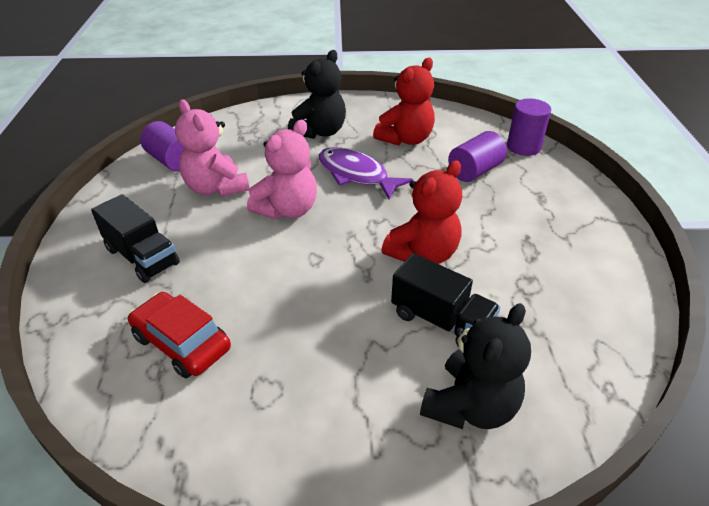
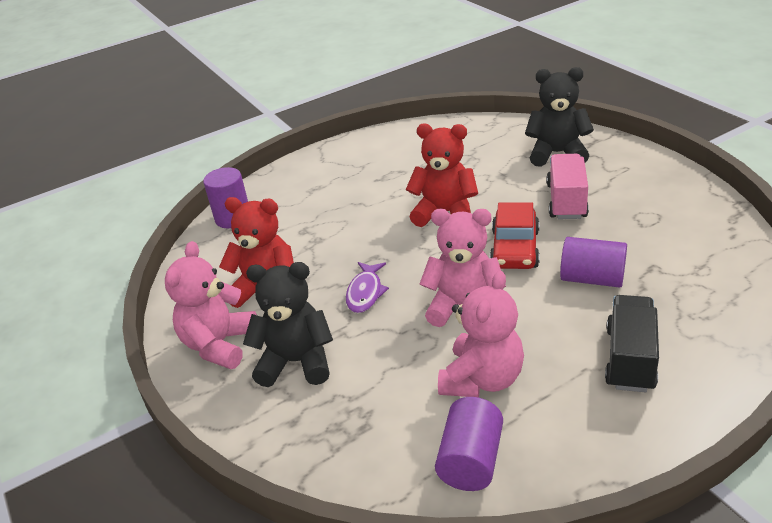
camera: 115 degrees left, 5 degrees down
(182, 343) = (668, 273): red car -> red car (515, 249)
(356, 174) = (365, 293): purple fish -> purple fish, size x0.65
(360, 347) = (566, 201): none -> pink truck
(368, 112) = (219, 345): none -> pink teddy bear
(441, 320) = (505, 183): black truck -> none
(475, 171) = (299, 229): purple cylinder -> purple cylinder (592, 279)

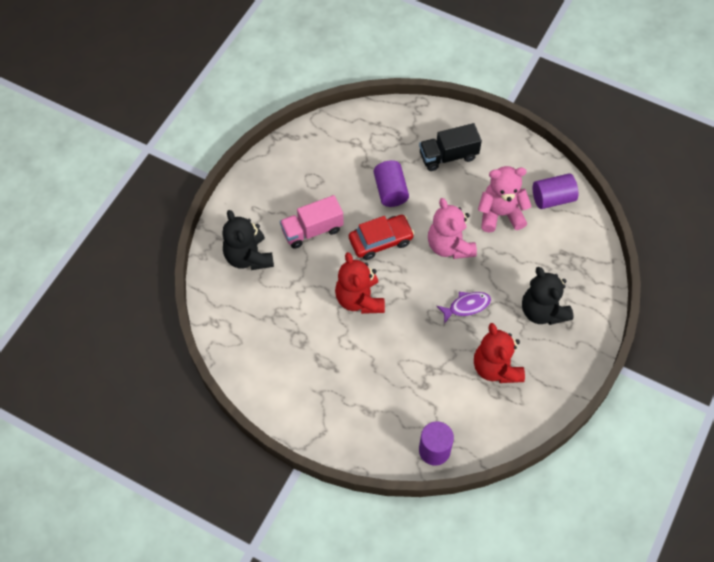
camera: 125 degrees left, 25 degrees up
(219, 345) = (556, 364): pink teddy bear -> none

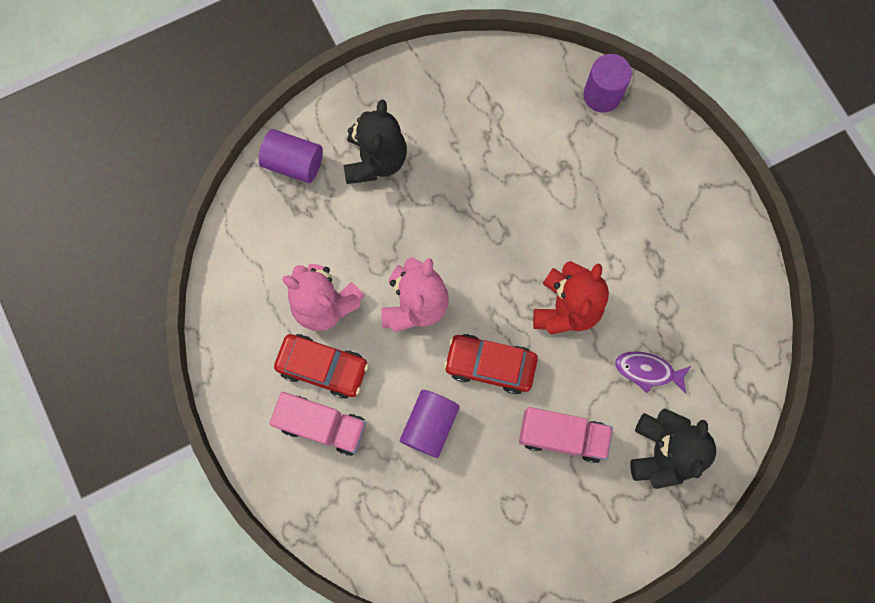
camera: 145 degrees left, 15 degrees up
(448, 156) = (322, 425): black truck -> pink truck
(466, 306) = (453, 220): purple fish -> purple fish (647, 371)
(473, 182) = (323, 367): none -> red car
(496, 368) = (474, 134): red teddy bear -> none
(552, 198) = (248, 282): purple cylinder -> purple cylinder (294, 163)

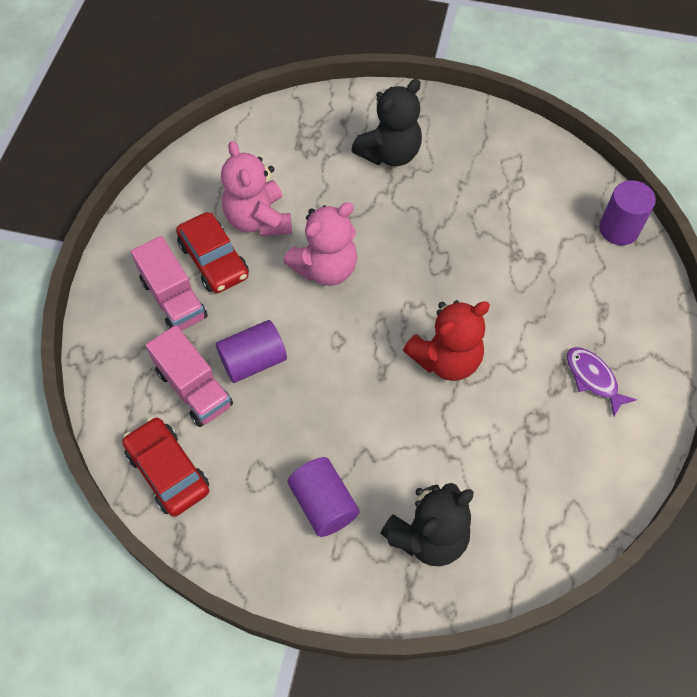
camera: 40 degrees right, 15 degrees down
(294, 163) = (327, 116): purple cylinder -> purple cylinder (323, 503)
(490, 365) = (343, 354): red car -> red car (168, 471)
(562, 436) = (352, 453): pink truck -> pink truck (194, 388)
(647, 371) = (474, 460): purple fish -> purple fish (593, 378)

